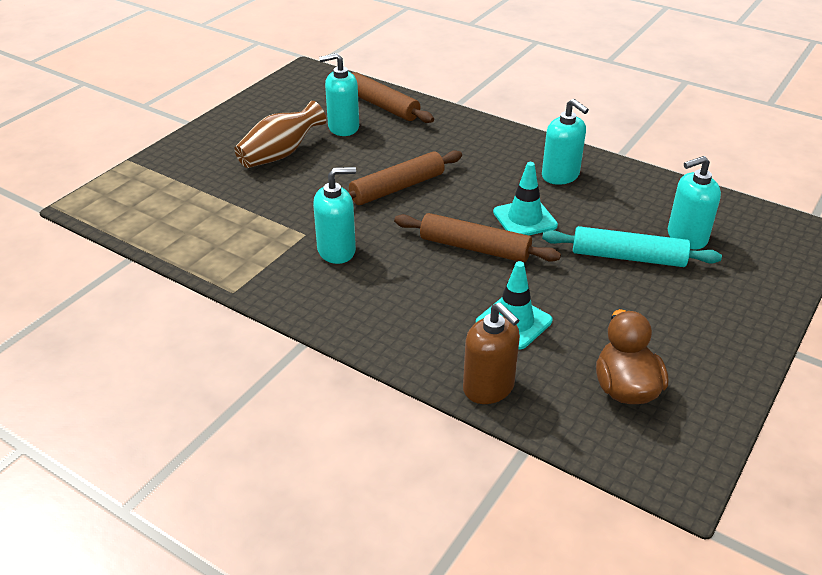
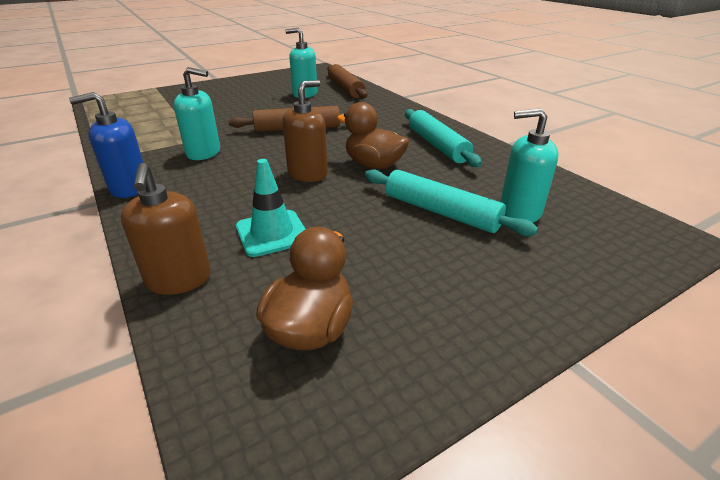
camera: 25 degrees right, 5 degrees down
(280, 154) = (245, 99): brown vase -> none
(319, 317) = (129, 188): none -> blue soap dispenser
(474, 248) = (308, 174): brown rolling pin -> brown soap dispenser
(525, 219) = (373, 165): turquoise traffic cone -> brown duck
(560, 175) = (437, 145): turquoise soap dispenser -> turquoise rolling pin

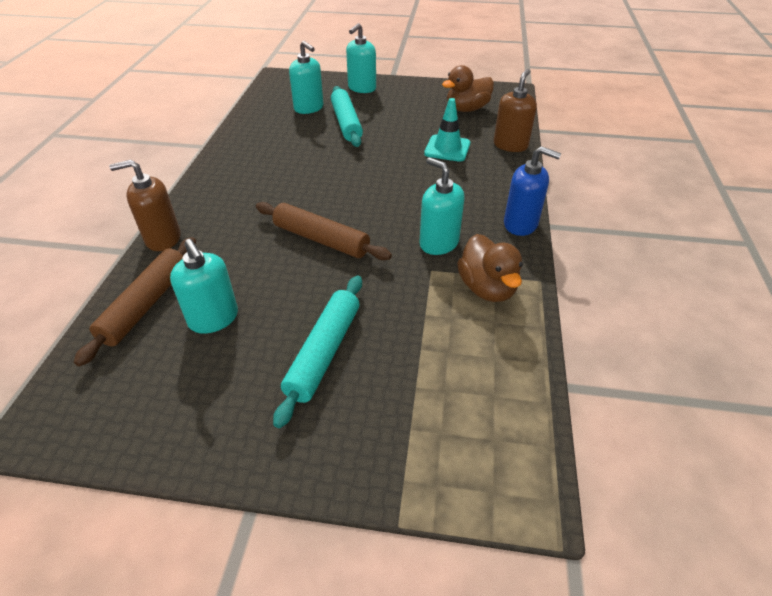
camera: 140 degrees left, 10 degrees up
(308, 174) = (381, 179): brown soap dispenser -> brown soap dispenser (163, 239)
(373, 165) = (327, 166): brown duck -> brown duck (487, 288)
(437, 145) = (254, 163): turquoise rolling pin -> turquoise rolling pin (324, 352)
(539, 281) = (362, 88): none -> turquoise soap dispenser

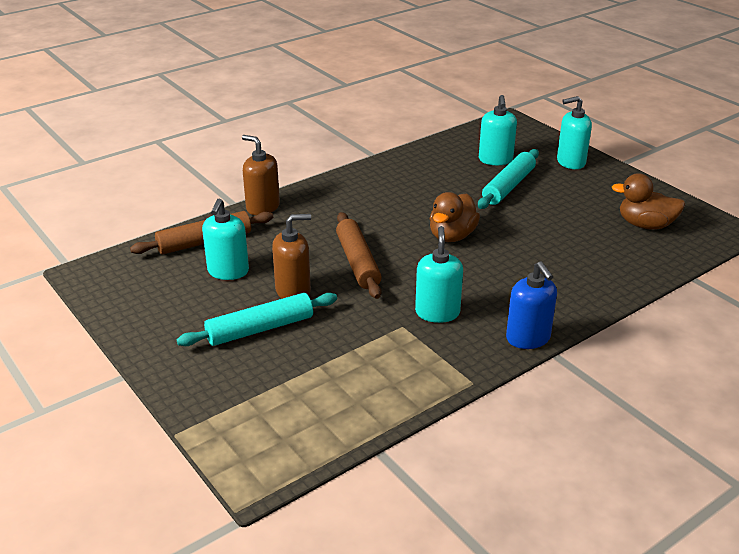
camera: 45 degrees right, 10 degrees down
(447, 148) = (565, 249): turquoise traffic cone -> none
(487, 288) = (423, 361): brown duck -> brown duck (452, 236)
(510, 145) = (633, 276): brown soap dispenser -> brown soap dispenser (293, 291)

